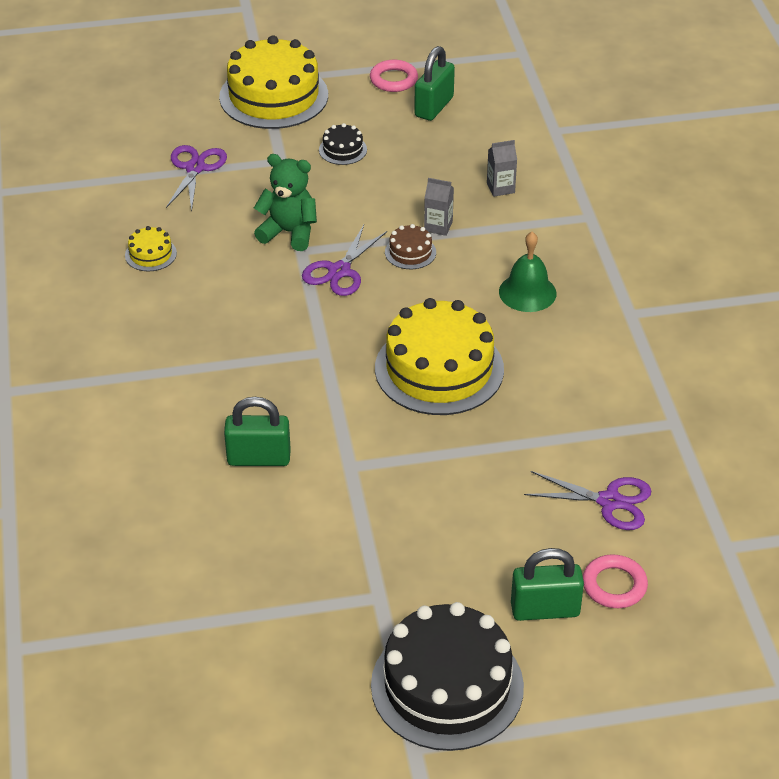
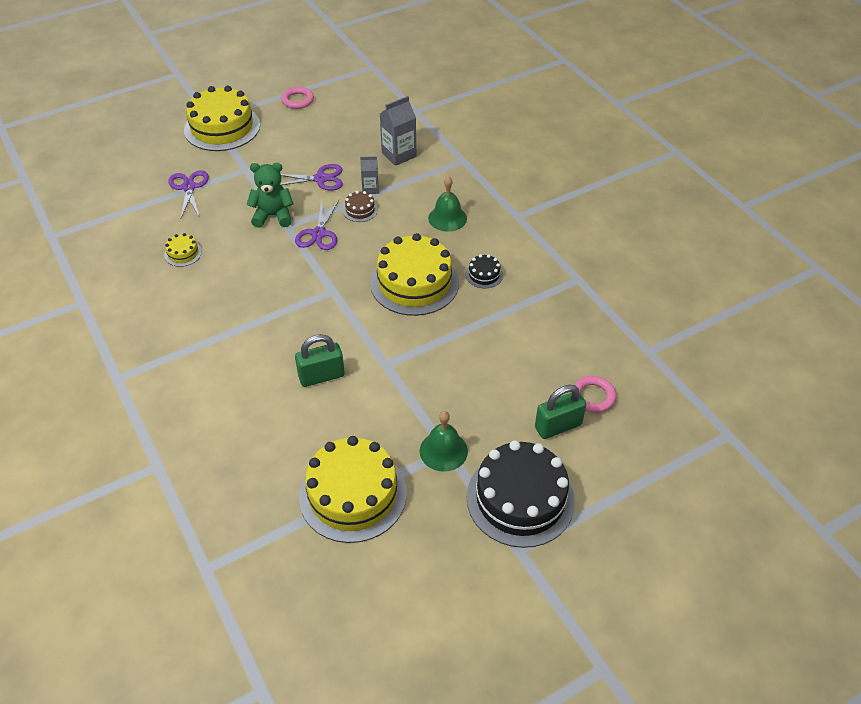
camera: 20 degrees left, 5 degrees up
(232, 616) = (353, 494): none -> yellow cake
(343, 150) = (284, 153): black cake -> black cake (484, 274)
(374, 596) = (443, 451): none -> green bell
(434, 107) = (332, 112): green padlock -> none
(500, 188) = (399, 155): grey carton -> grey carton, size x1.66
(609, 501) = (563, 342): purple scissors -> purple scissors (320, 179)

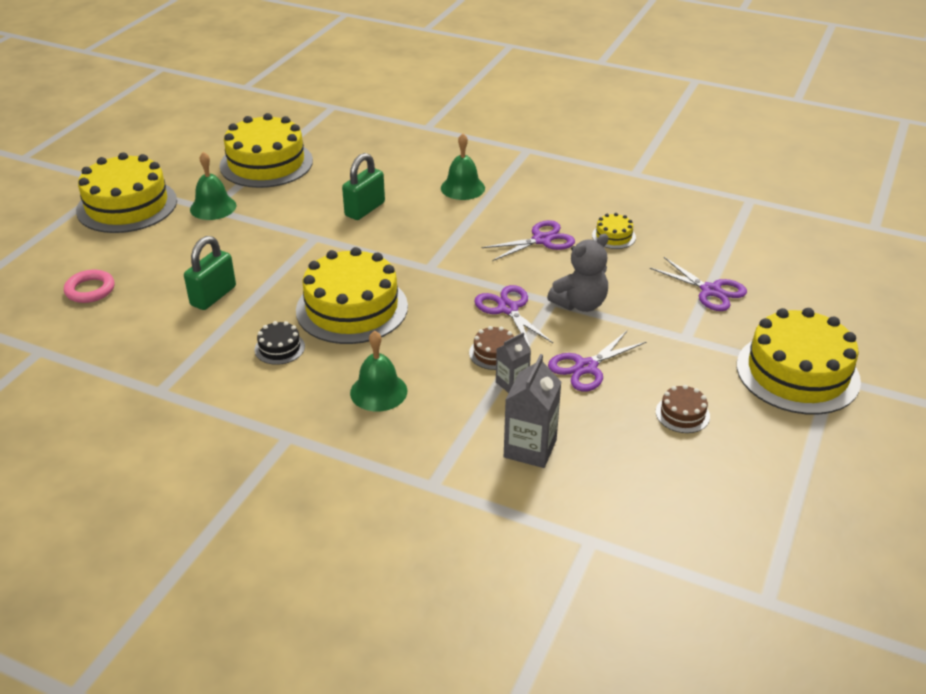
camera: 145 degrees right, 10 degrees down
(222, 359) = (462, 188): none -> green bell
(232, 275) = (542, 240): none -> purple scissors
(273, 216) = (580, 304): green teddy bear -> grey teddy bear
(297, 100) = (776, 464): pink ring -> none
(306, 136) = (682, 414): none -> brown cake
(520, 499) = (127, 205): black cake -> yellow cake
(558, 426) = (116, 257): green padlock -> green padlock (213, 296)

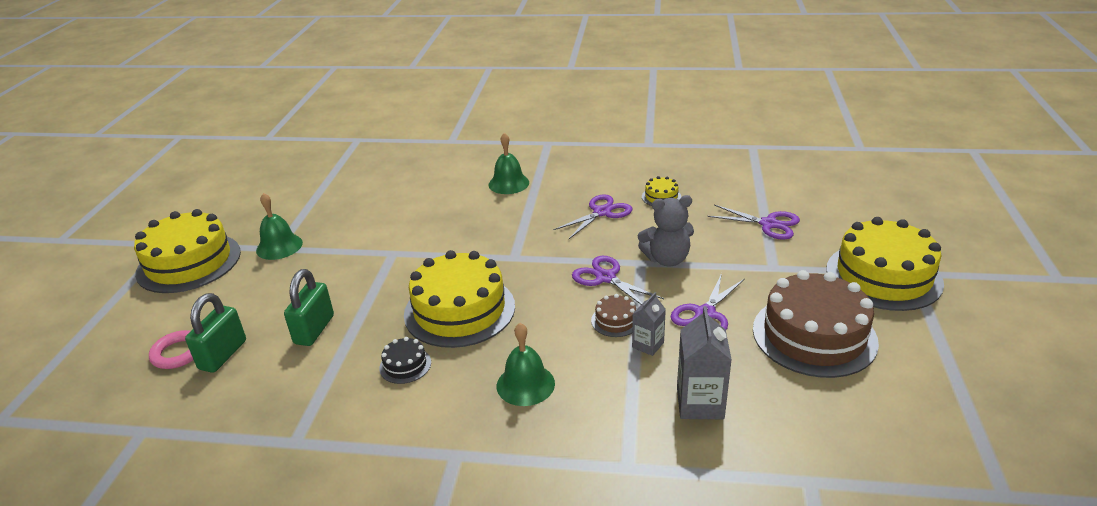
camera: 15 degrees left, 5 degrees down
(266, 163) = (316, 197): yellow cake -> none
(365, 209) = (428, 219): green padlock -> green padlock (223, 355)
(580, 304) = (667, 259): grey teddy bear -> grey teddy bear turned 45 degrees clockwise
(682, 414) = (814, 335): brown cake -> brown cake, size x2.34

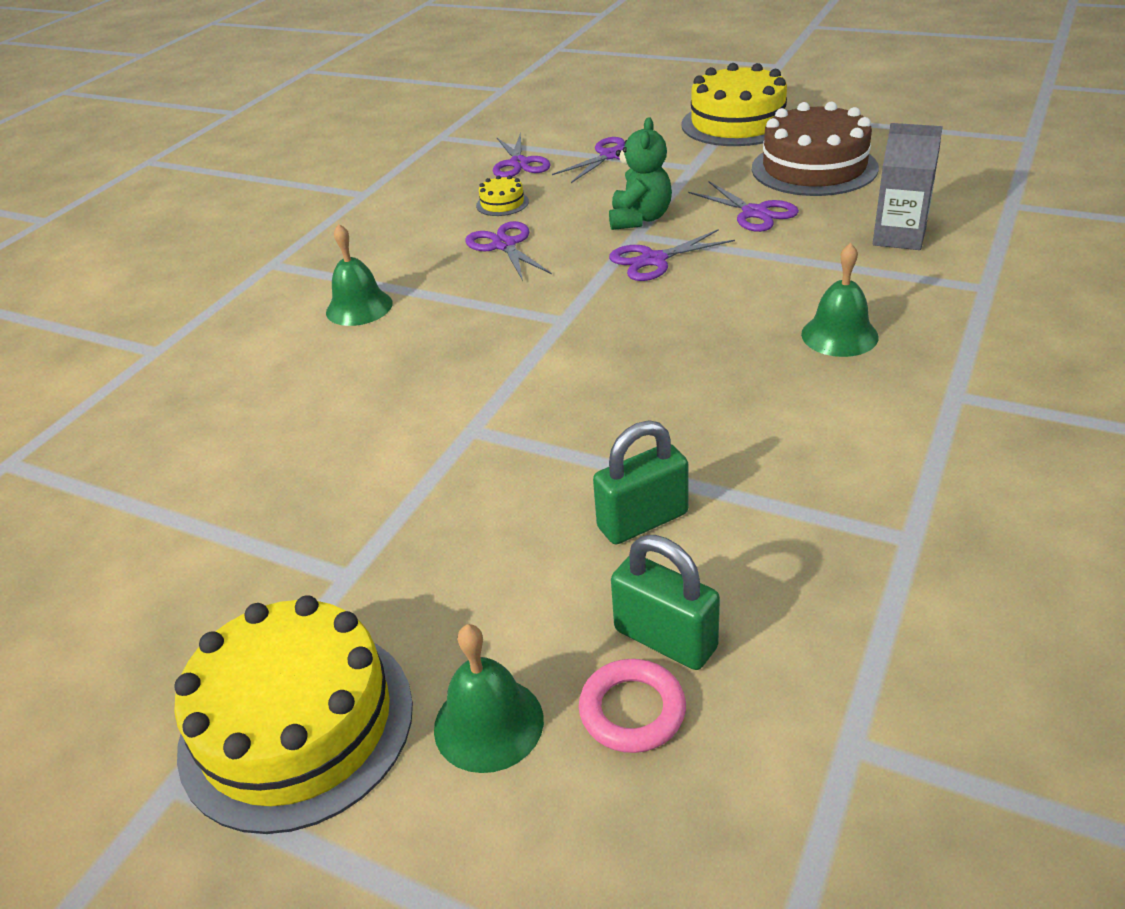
camera: 70 degrees left, 5 degrees up
(279, 246) = (343, 573): green bell -> green bell (488, 723)
(314, 329) = (642, 521): green padlock -> green padlock turned 60 degrees counterclockwise
(405, 365) = (769, 427): black cake -> none
(459, 310) = (664, 373): yellow cake -> none
(615, 320) = (742, 264): brown cake -> none
(648, 345) = (795, 251): grey carton -> none
(667, 259) = (640, 219): grey teddy bear -> green teddy bear
(728, 188) = (519, 163): none -> purple scissors

